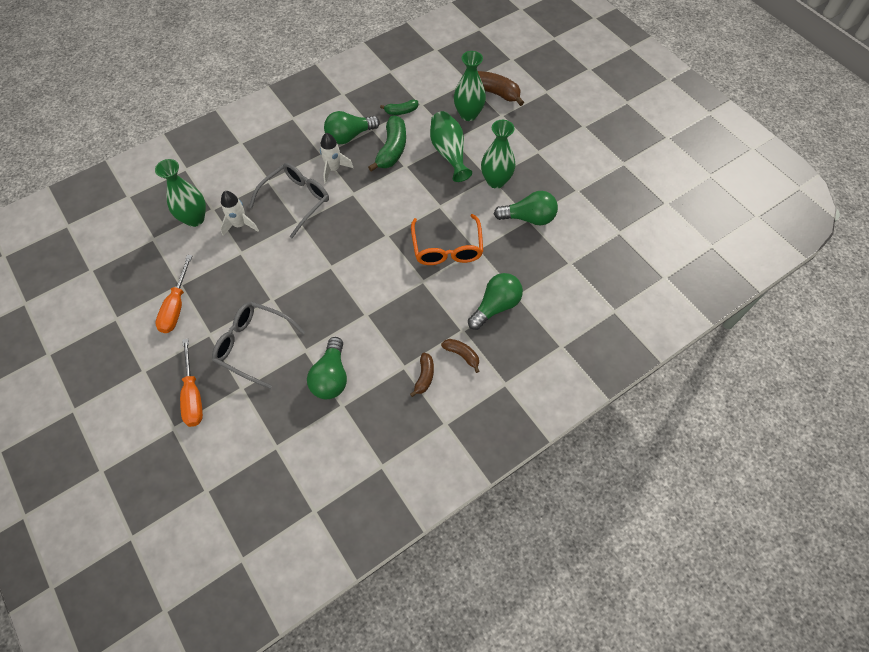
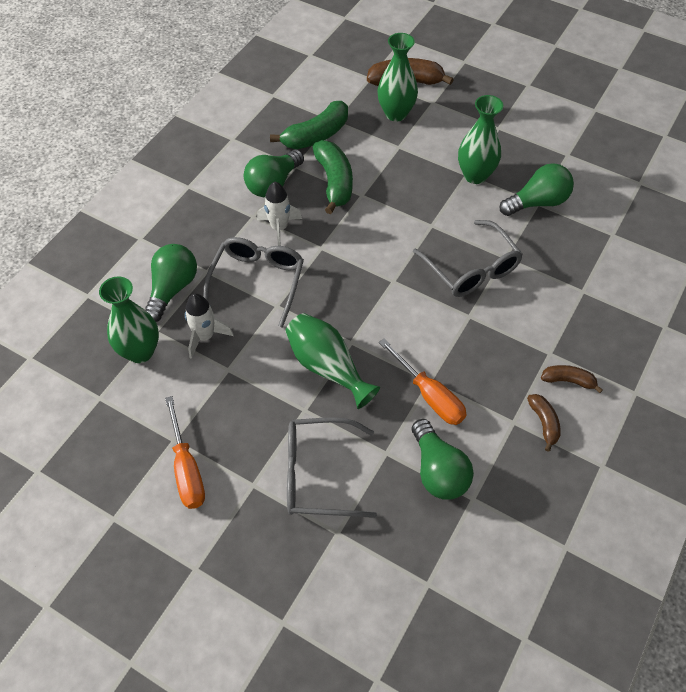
camera: 25 degrees left, 5 degrees down
(193, 395) = (282, 569): orange screwdriver -> orange screwdriver (429, 395)
(401, 111) = (316, 135): green banana -> green banana, size x1.81
(447, 247) = (471, 268): orange glasses -> grey glasses
(449, 153) = (402, 163): green vase -> green vase (327, 367)
(495, 306) = (568, 312): green light bulb -> green light bulb (172, 289)

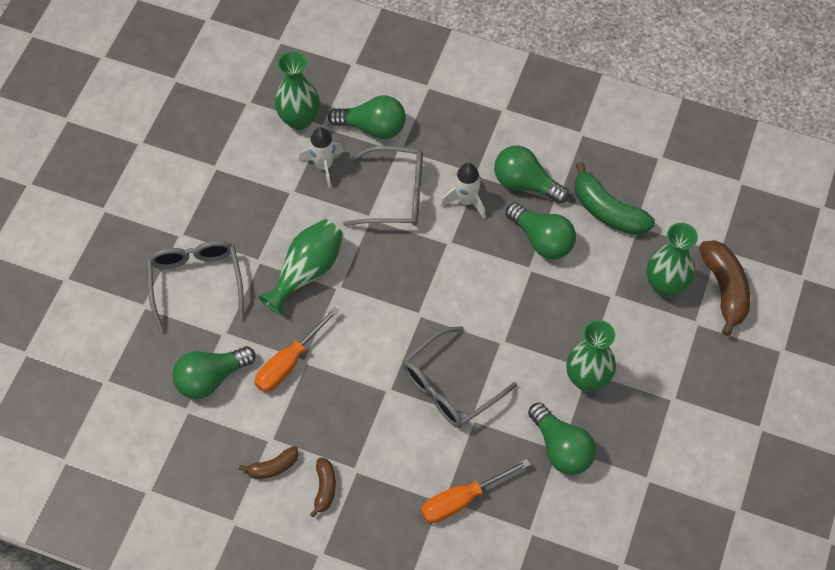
camera: 80 degrees right, 5 degrees up
(187, 469) = (189, 183): orange screwdriver -> orange screwdriver (462, 499)
(334, 182) = (542, 240): green banana -> green light bulb

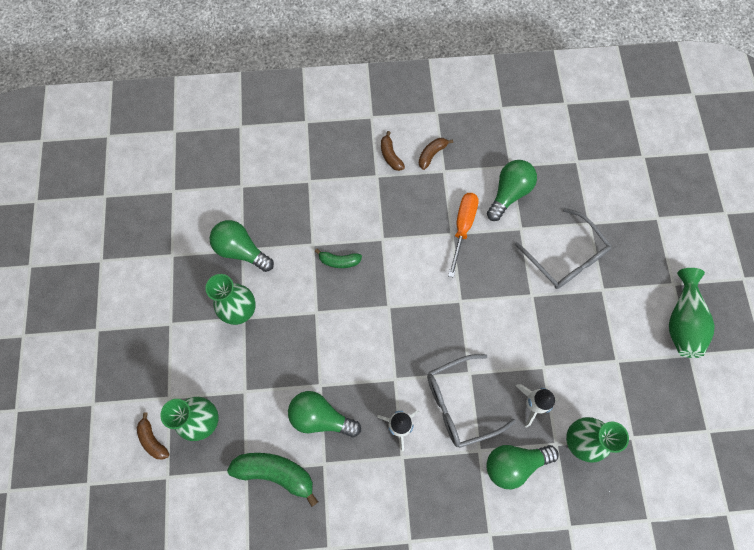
camera: 155 degrees right, 10 degrees up
(307, 271) = (491, 303): green vase -> green vase (682, 321)
(451, 386) = (339, 261): grey glasses -> green banana
(462, 499) = (296, 187): orange screwdriver -> none
(525, 184) = (357, 467): green light bulb -> none
(724, 289) = (153, 439): brown banana -> brown banana, size x0.55

